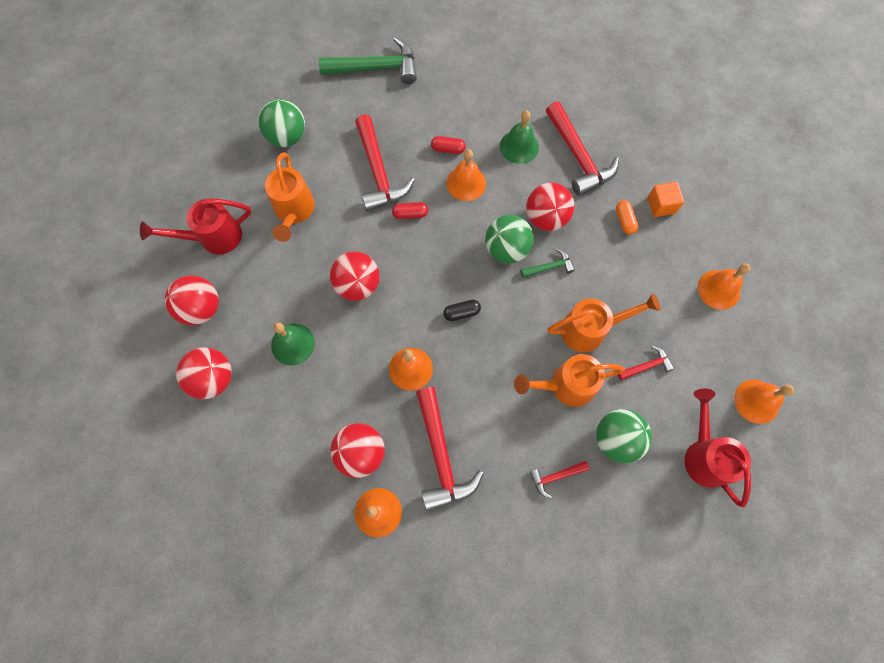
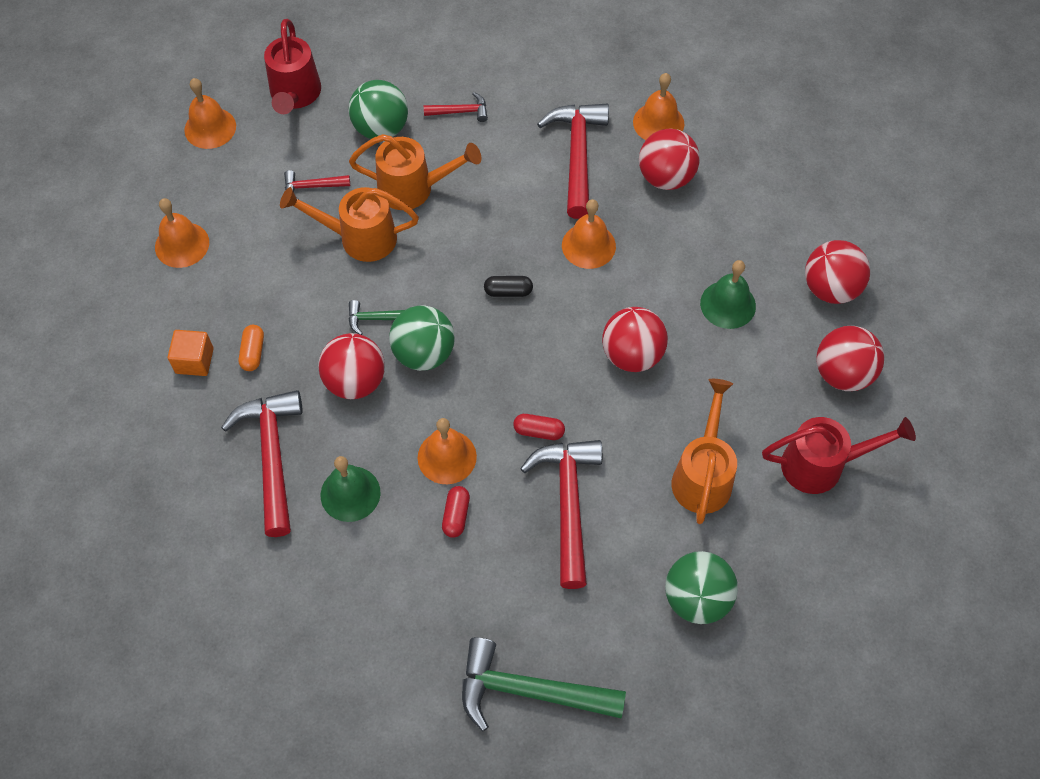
camera: 165 degrees left, 10 degrees down
(448, 149) = (456, 515): red capsule -> red capsule turned 75 degrees clockwise

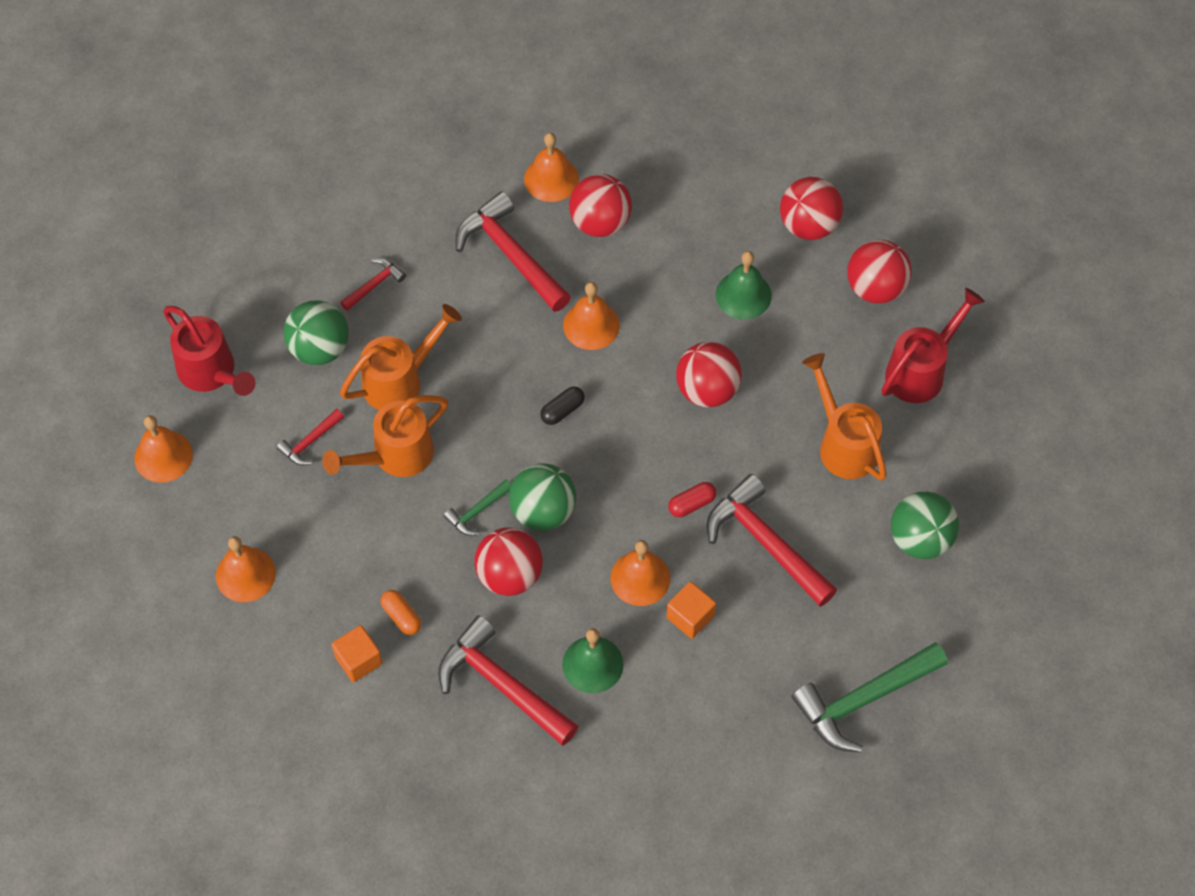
camera: 40 degrees left, 0 degrees up
(456, 515) = (690, 617): red capsule -> orange cube

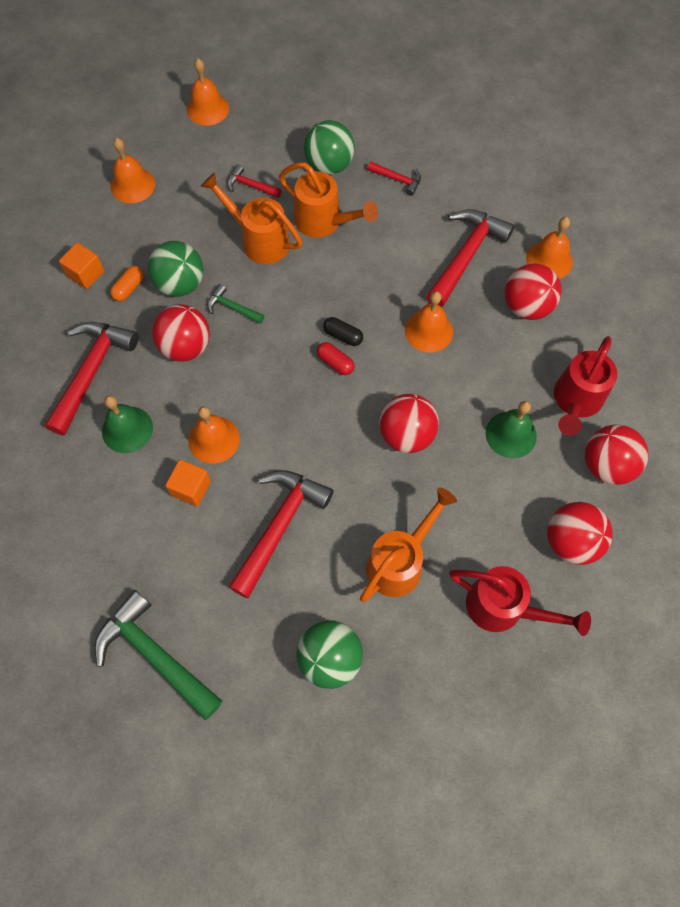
camera: 70 degrees right, 5 degrees up
(211, 373) = (283, 112): red watering can -> red watering can (575, 401)
(543, 511) = (249, 351): green ball -> green ball (180, 284)
(691, 504) = (295, 457): red capsule -> red capsule (335, 363)

